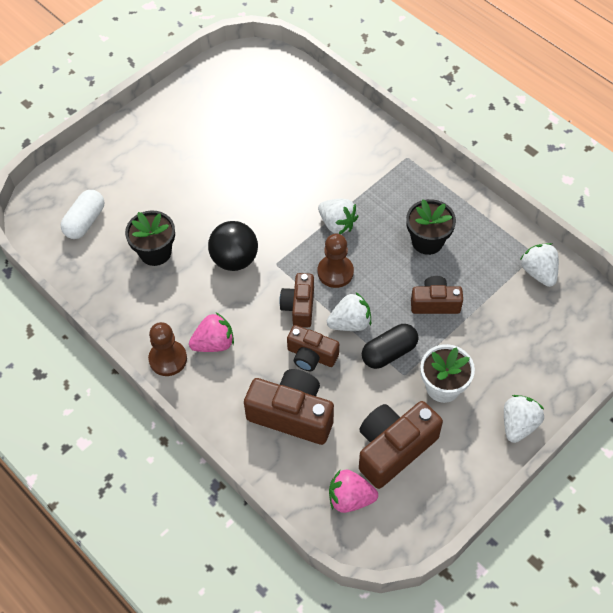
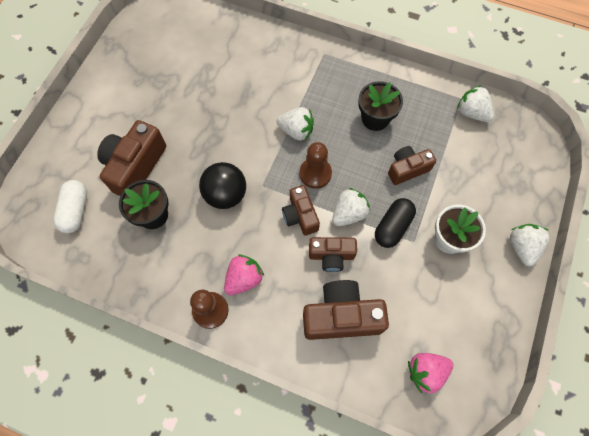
camera: 25 degrees left, 10 degrees up
(393, 448) = (438, 310): brown camera -> brown camera (135, 166)

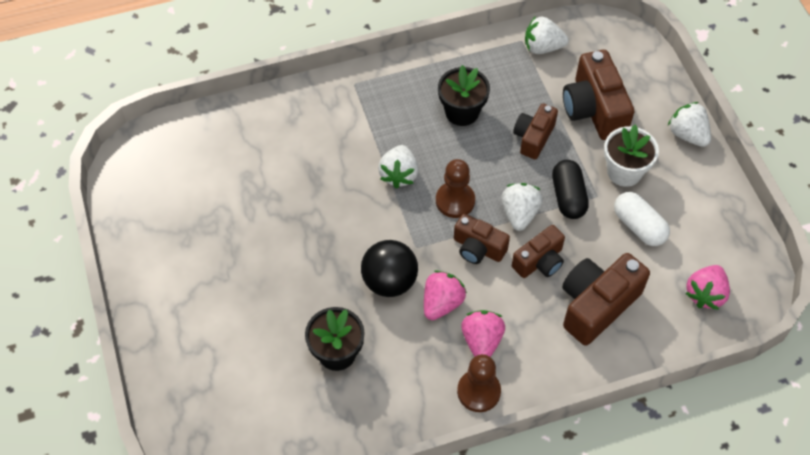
camera: 40 degrees left, 10 degrees down
(76, 211) = (252, 409): white capsule -> white capsule (639, 226)
(135, 166) = (271, 323): brown camera -> brown camera (594, 109)
(243, 234) = (442, 303): none -> pink strawberry
(296, 131) = (399, 175): white strawberry -> white strawberry turned 120 degrees clockwise

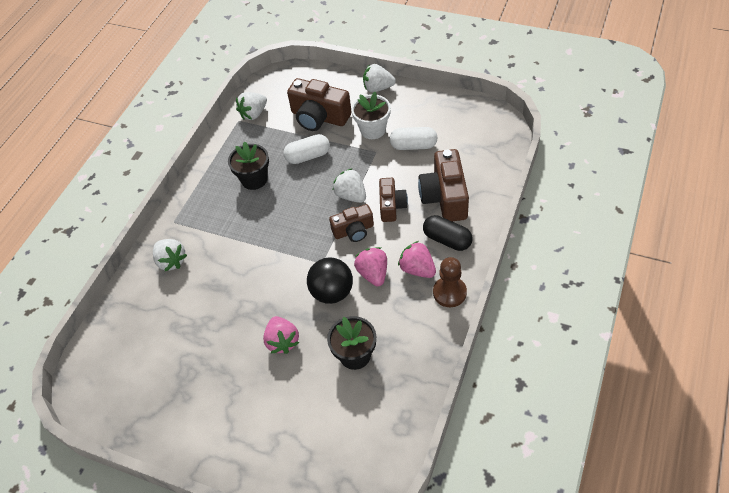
camera: 45 degrees left, 5 degrees down
(399, 175) = (263, 239): white strawberry -> white strawberry (171, 261)
(455, 201) = (310, 222): brown pawn -> none
(533, 137) = (308, 156): brown camera -> white capsule
(568, 197) = (363, 165): black capsule -> black capsule (447, 240)
(705, 294) = (482, 144): pink strawberry -> pink strawberry (282, 341)

